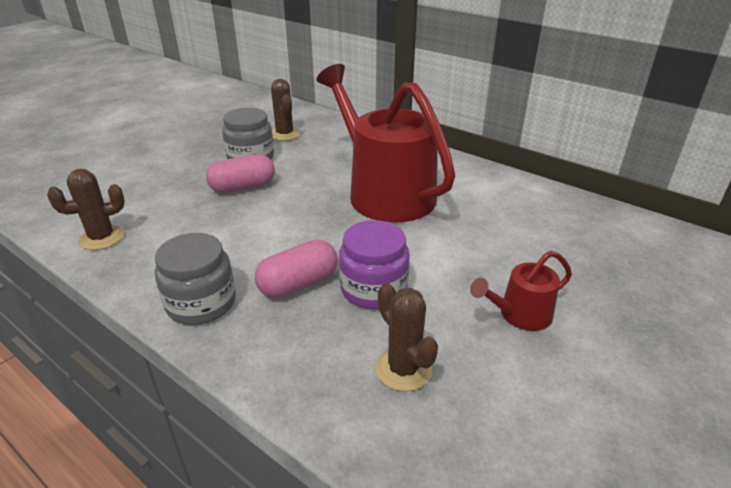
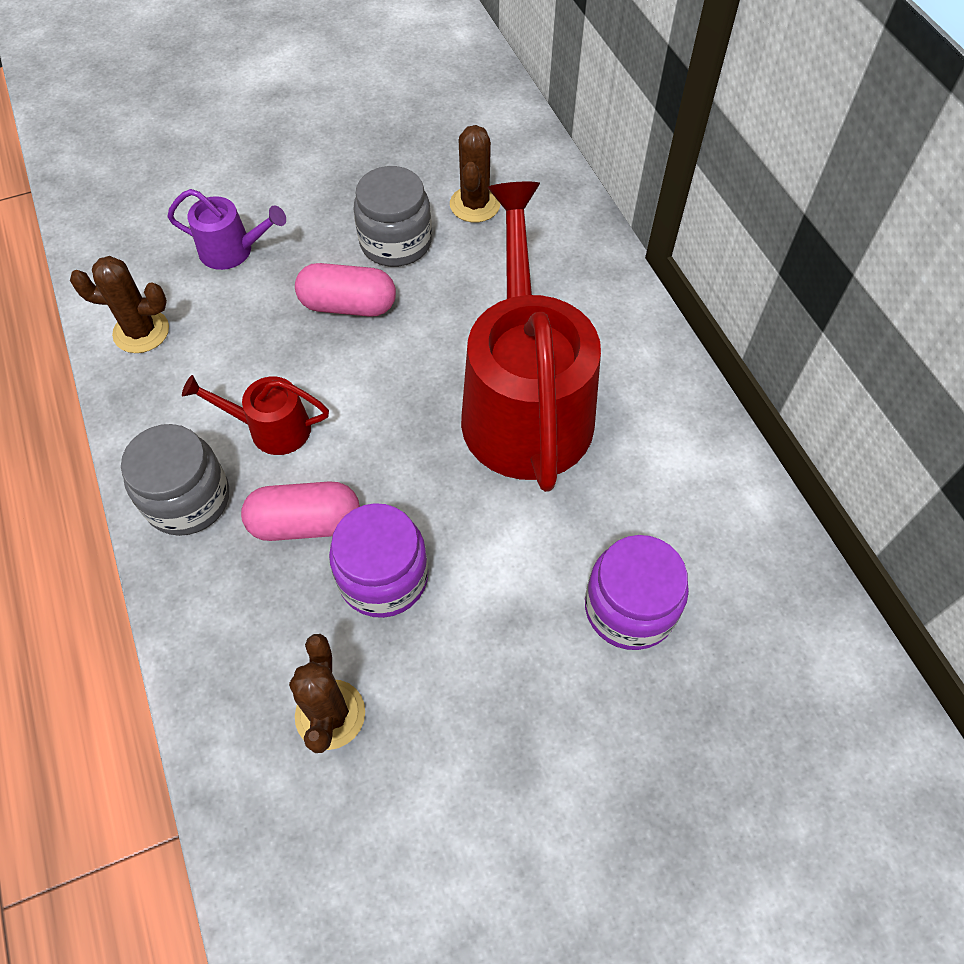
camera: 30 degrees right, 25 degrees up
(144, 187) = (232, 250): none -> purple watering can
(520, 314) = (522, 714): red watering can -> red watering can (272, 428)
(525, 247) = (629, 608): none -> purple jar

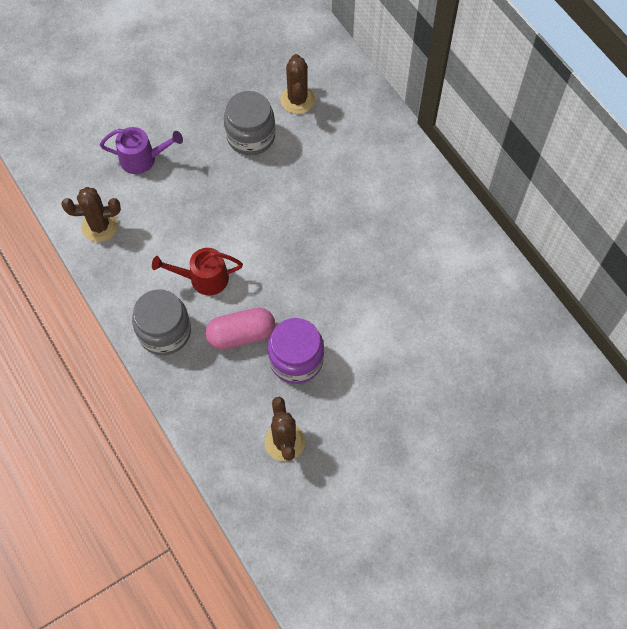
camera: 10 degrees left, 5 degrees up
(348, 305) = (230, 187): pink capsule -> none
(525, 404) = (358, 237): red watering can -> none
(629, 608) = (443, 354): purple jar -> none

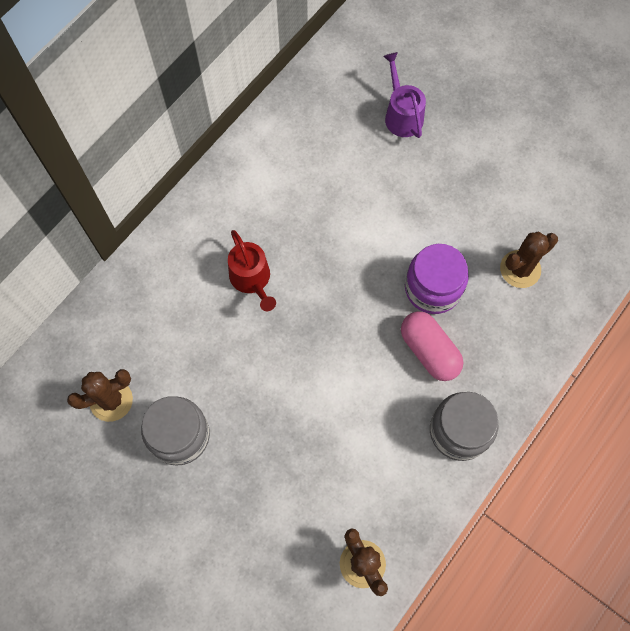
camera: 110 degrees left, 5 degrees up
(142, 159) = (253, 553): purple watering can -> purple watering can (402, 115)
(204, 278) = (381, 415): red watering can -> red watering can (252, 279)

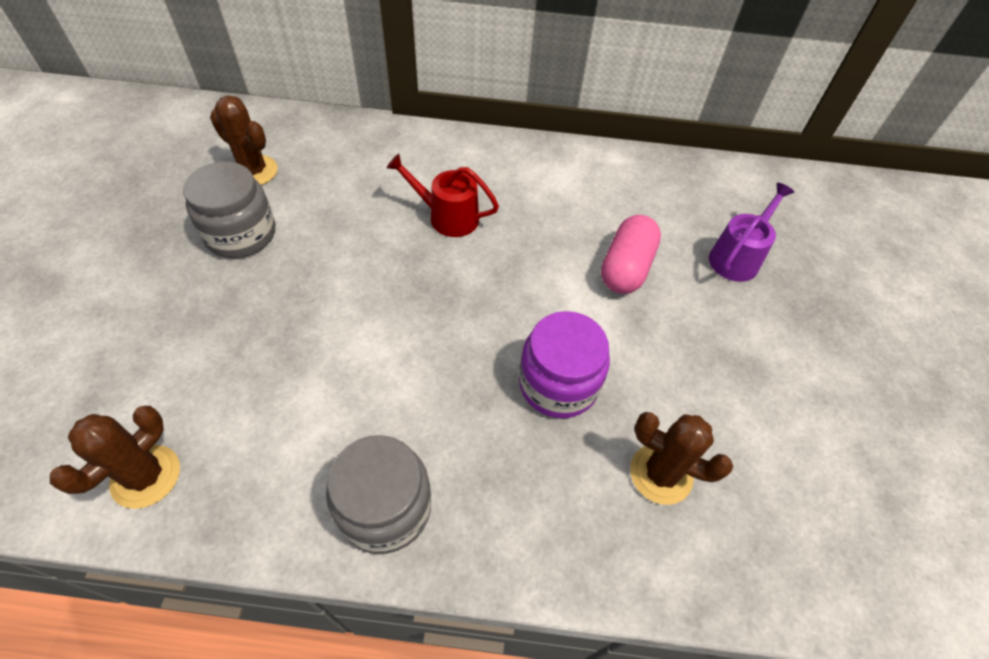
camera: 55 degrees right, 15 degrees down
(252, 279) = (447, 217): red watering can -> red watering can turned 75 degrees clockwise
(429, 351) = (474, 418): pink capsule -> pink capsule (626, 268)

